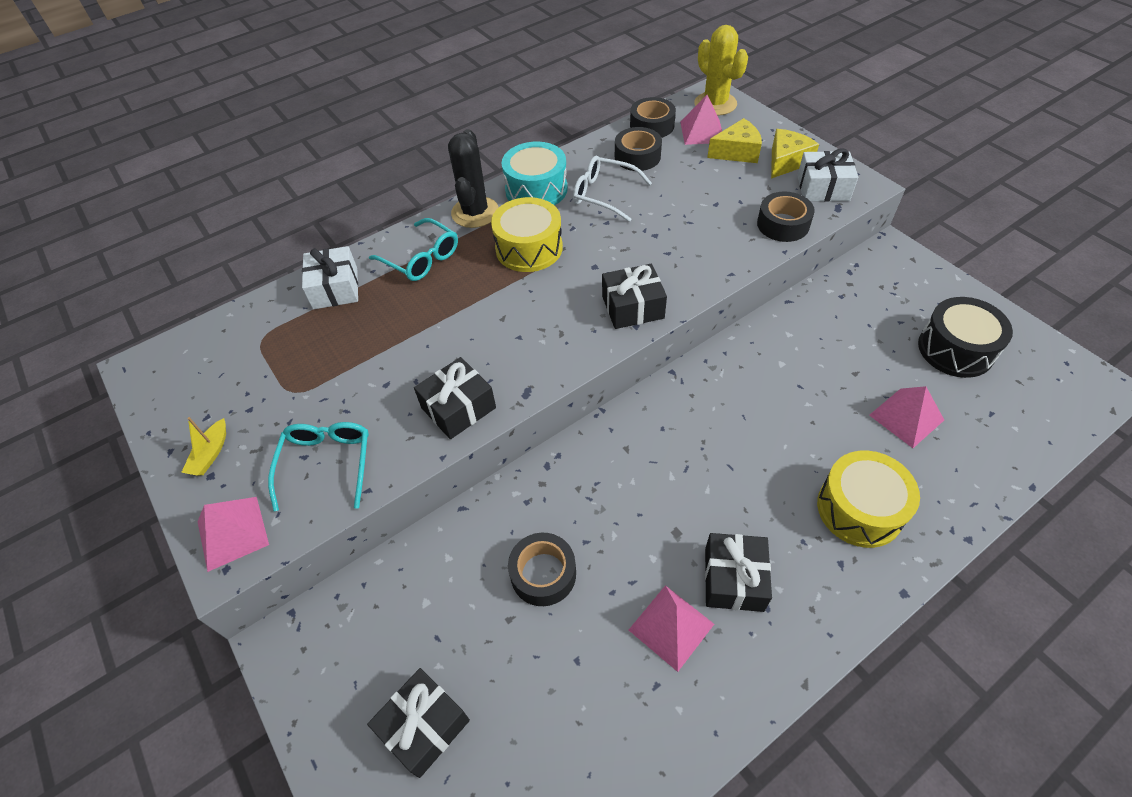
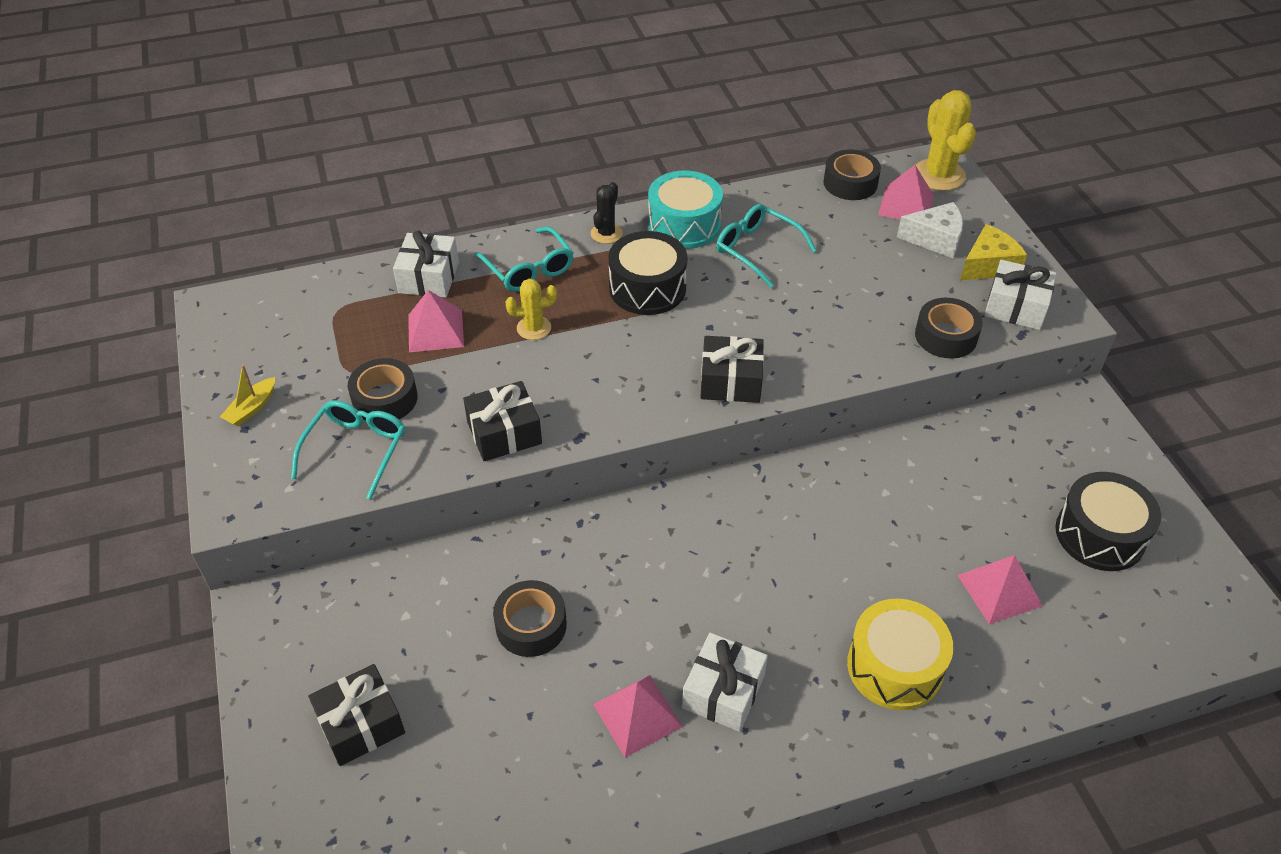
camera: 15 degrees right, 5 degrees down
(232, 533) = (247, 487): pink pyramid -> pink pyramid (435, 330)
(446, 307) = (534, 328): none -> yellow cactus
(475, 212) = (606, 233): black cactus -> black cactus, size x0.58
(529, 248) = (647, 288): yellow drum -> black drum
(604, 194) = (757, 250): white glasses -> turquoise glasses
(637, 156) = (816, 215): black tape -> black tape (385, 399)
(733, 579) = (723, 692): black gift -> white gift
(737, 152) = (935, 239): yellow cheese -> white cheese

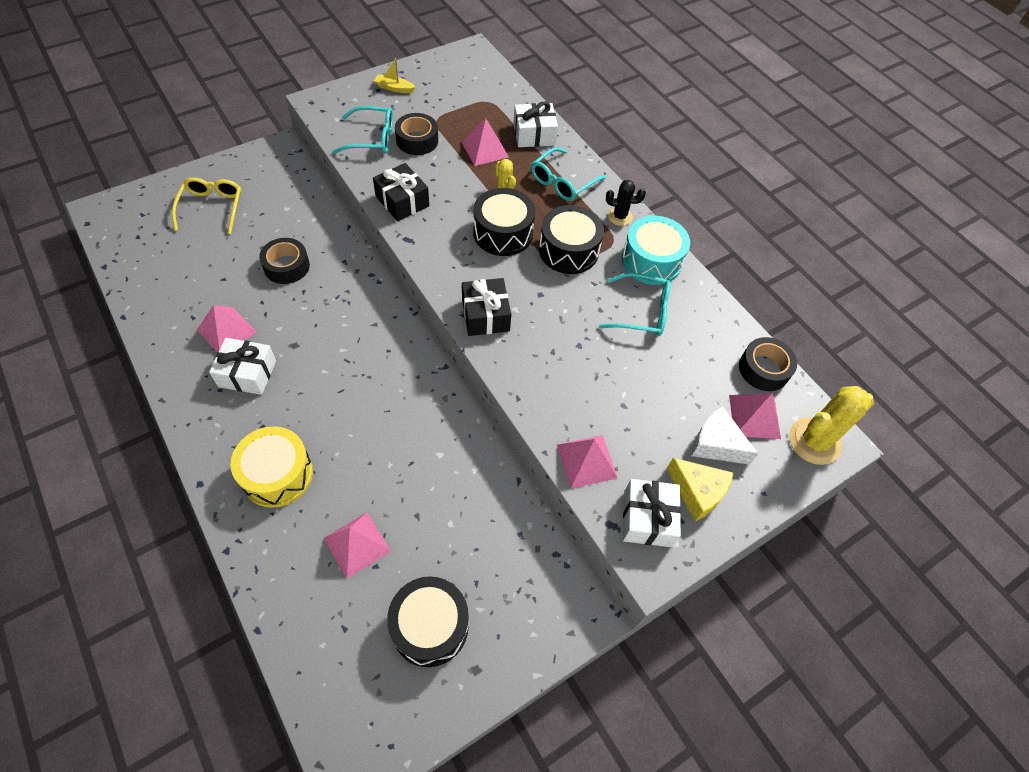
camera: 70 degrees right, 10 degrees up
(361, 724) = (212, 207): black gift -> yellow glasses
(599, 341) = (503, 233): none -> black drum
(757, 250) = (642, 312): turquoise glasses -> turquoise glasses turned 75 degrees clockwise
(935, 239) = (716, 444): white cheese -> white cheese turned 135 degrees clockwise
(945, 336) = (586, 461): black tape -> pink pyramid

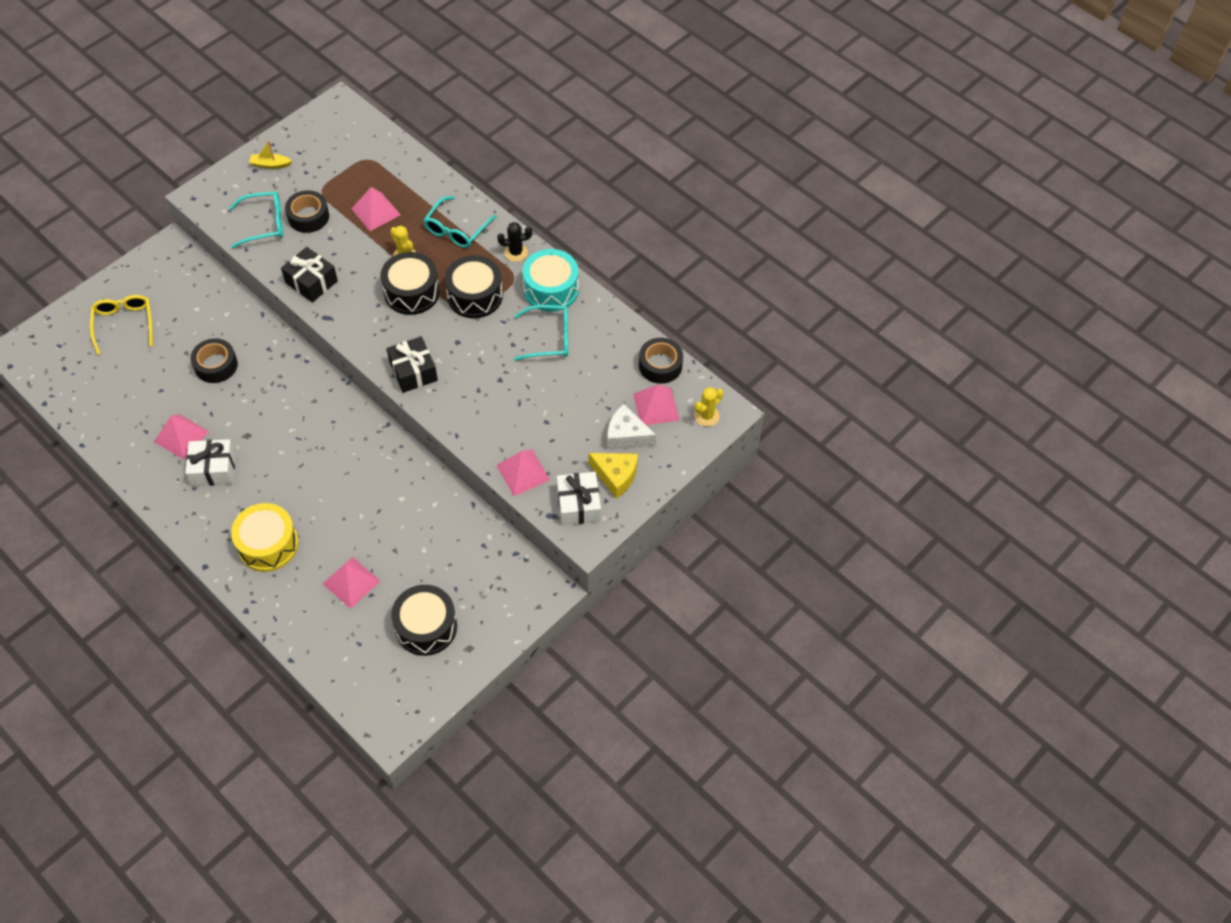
camera: 10 degrees left, 0 degrees up
(534, 134) = (419, 186): white gift -> none
(814, 441) = (706, 416): yellow cactus -> yellow cactus, size x0.58

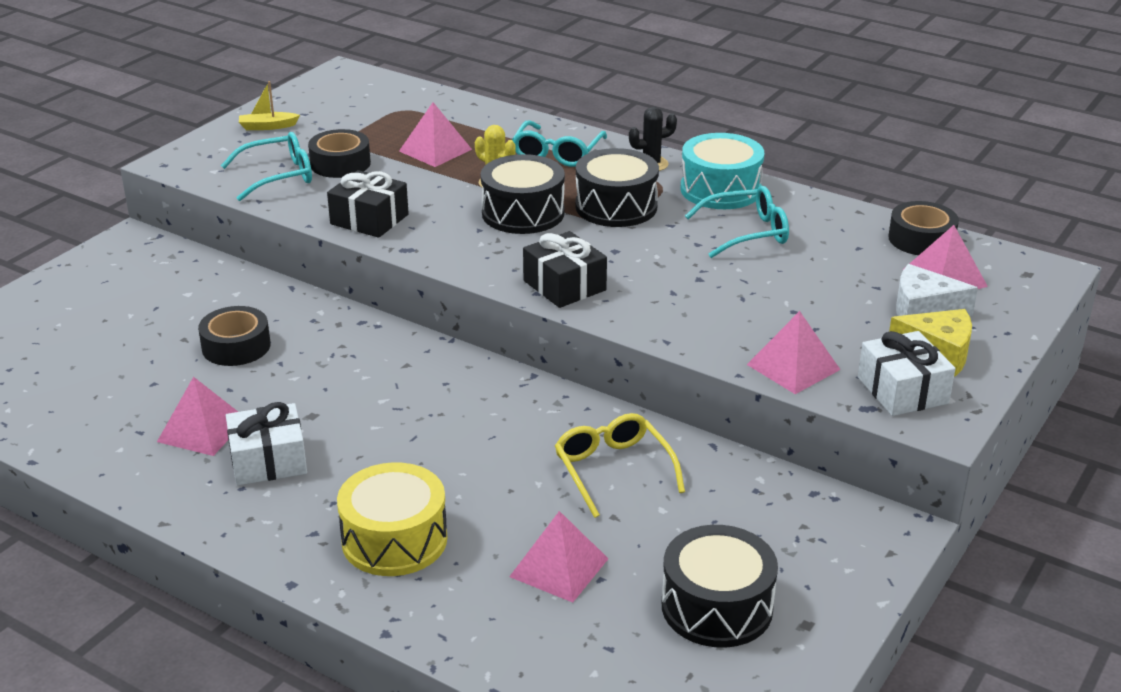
camera: 10 degrees left, 25 degrees down
(124, 324) = (76, 321): yellow glasses -> yellow glasses (613, 470)
(706, 416) = (1023, 278): yellow cactus -> none

